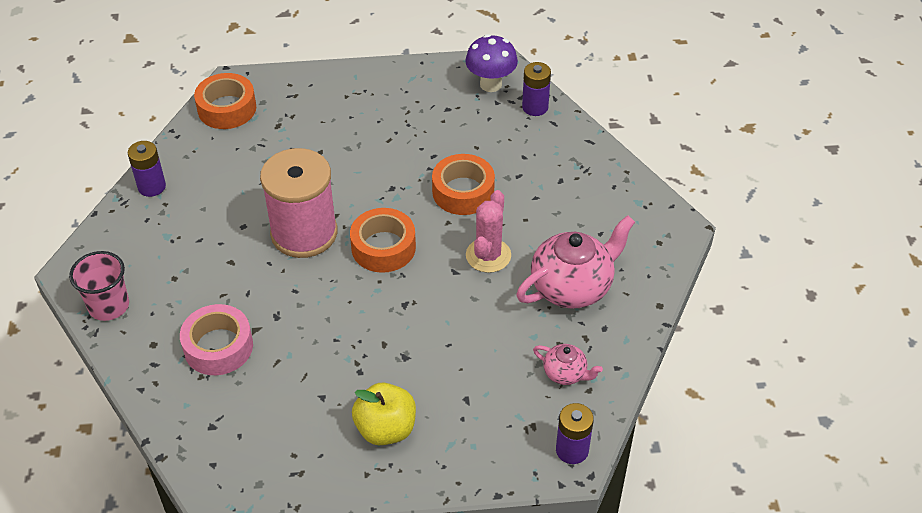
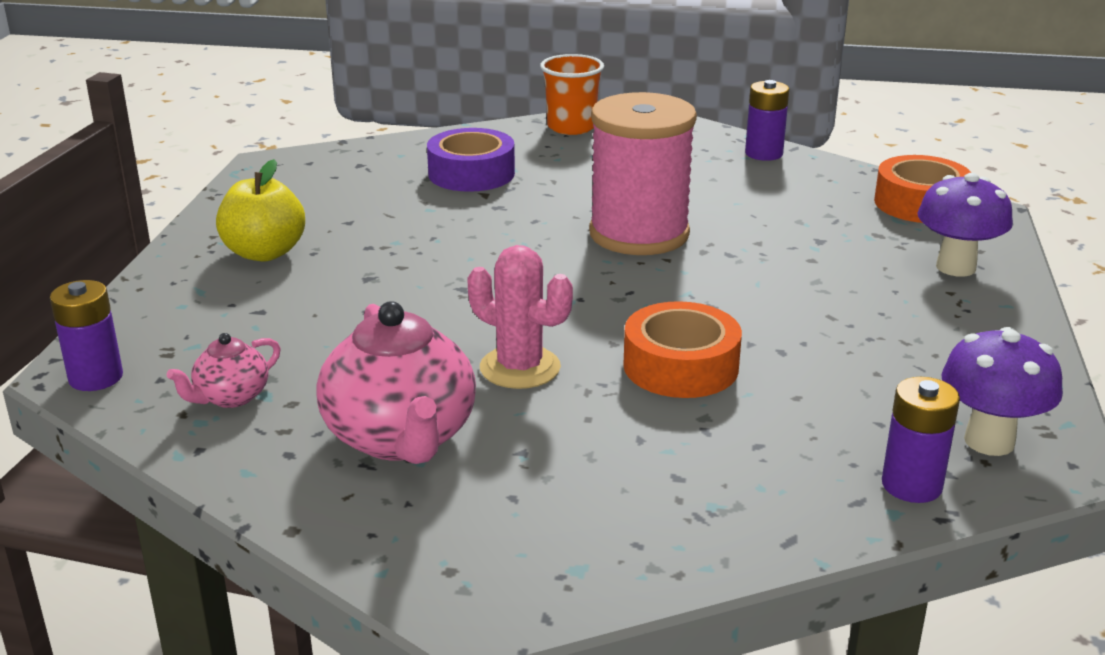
camera: 105 degrees right, 20 degrees down
(109, 306) = (571, 127): pink cup -> orange cup
(218, 347) = (471, 173): pink tape -> purple tape
(315, 94) = (955, 267): none -> purple mushroom
(383, 247) = (583, 285): orange tape -> none

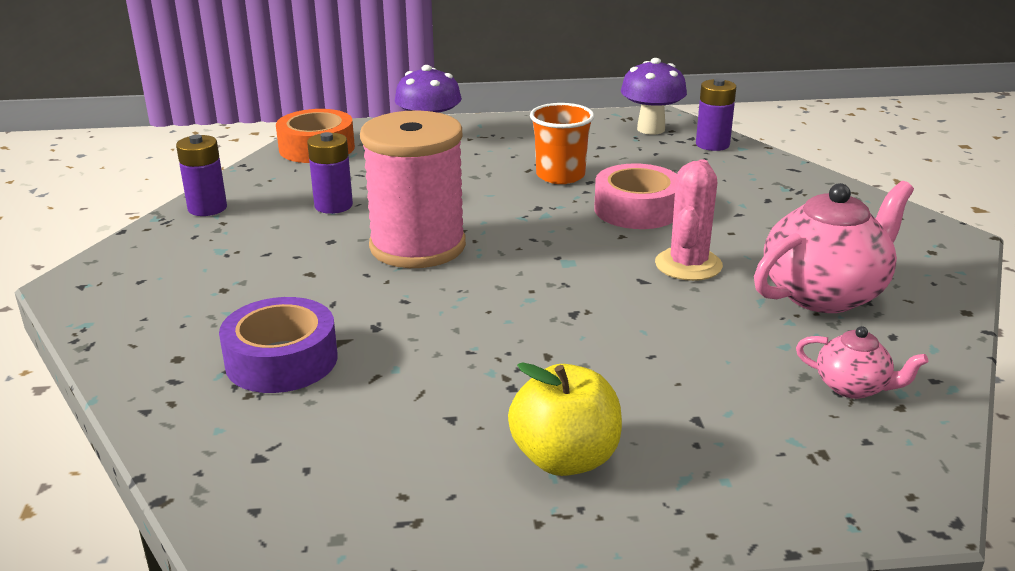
camera: 105 degrees left, 0 degrees up
(96, 377) = (905, 485): purple battery -> purple battery (333, 205)
(571, 127) = (117, 317): orange cup -> orange cup (560, 175)
(680, 366) = (637, 209): orange tape -> pink tape

